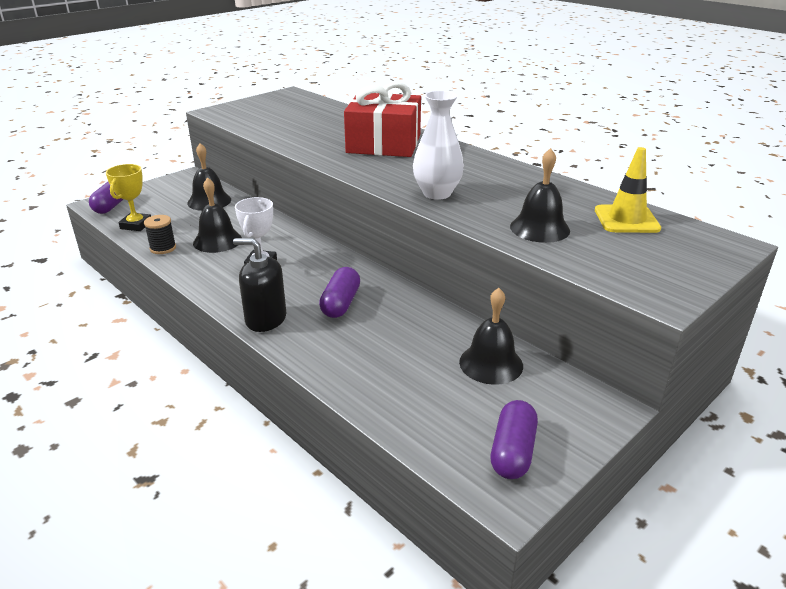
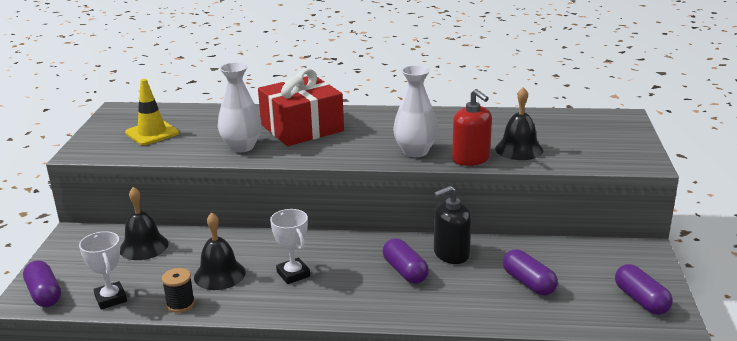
camera: 40 degrees left, 5 degrees down
(136, 225) = (111, 299): yellow trophy -> white trophy
(265, 319) = (372, 310): black soap dispenser -> black soap dispenser (451, 254)
(314, 142) = (242, 147): none -> white vase
(426, 370) = (528, 283): none -> purple capsule
(475, 218) = (471, 159): none -> red soap dispenser
(491, 363) = (556, 259): black bell -> none
(626, 219) = (553, 123): yellow traffic cone -> yellow traffic cone (152, 133)

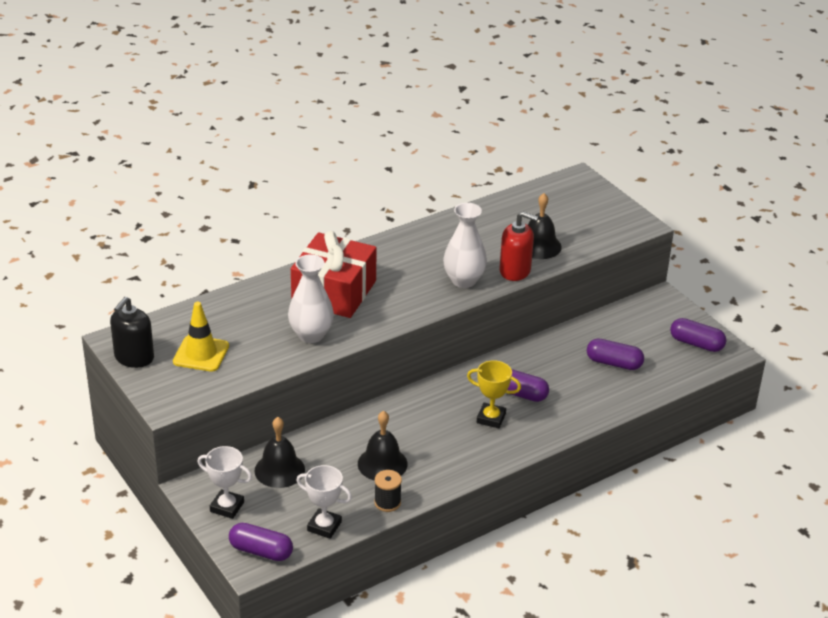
camera: 40 degrees left, 10 degrees up
(293, 274) = (439, 435): white trophy -> white trophy (227, 507)
(354, 279) = (491, 418): none -> yellow trophy
(451, 254) = (534, 362): black soap dispenser -> black soap dispenser (134, 357)

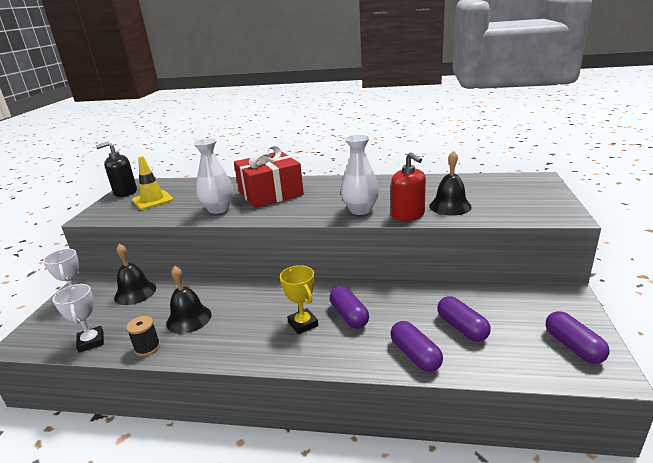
camera: 45 degrees right, 10 degrees down
(261, 551) = (39, 337): purple capsule -> purple capsule (415, 355)

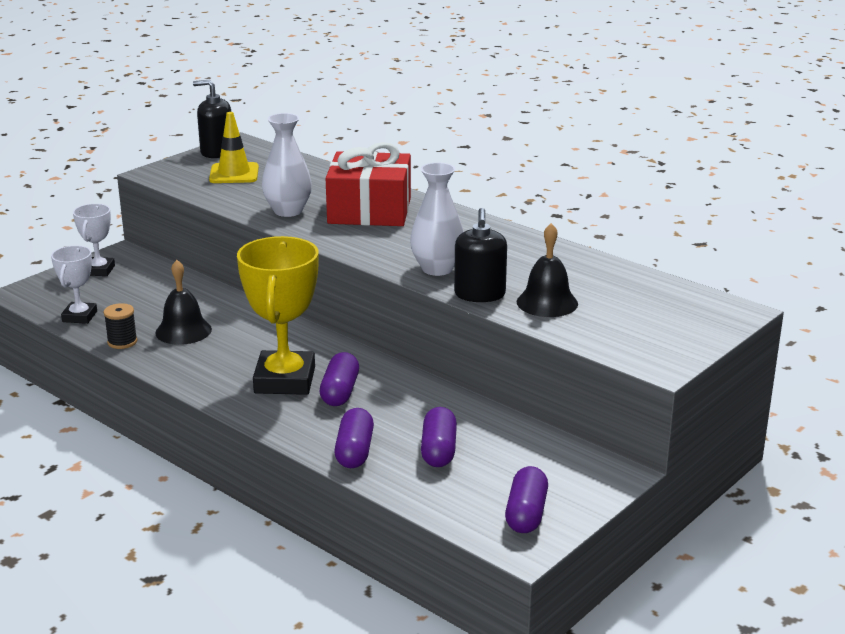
camera: 30 degrees right, 0 degrees up
(135, 293) = (158, 284): black bell -> none
(303, 324) = (285, 380): yellow trophy -> yellow trophy, size x1.85
(408, 215) = (479, 294): red soap dispenser -> black soap dispenser

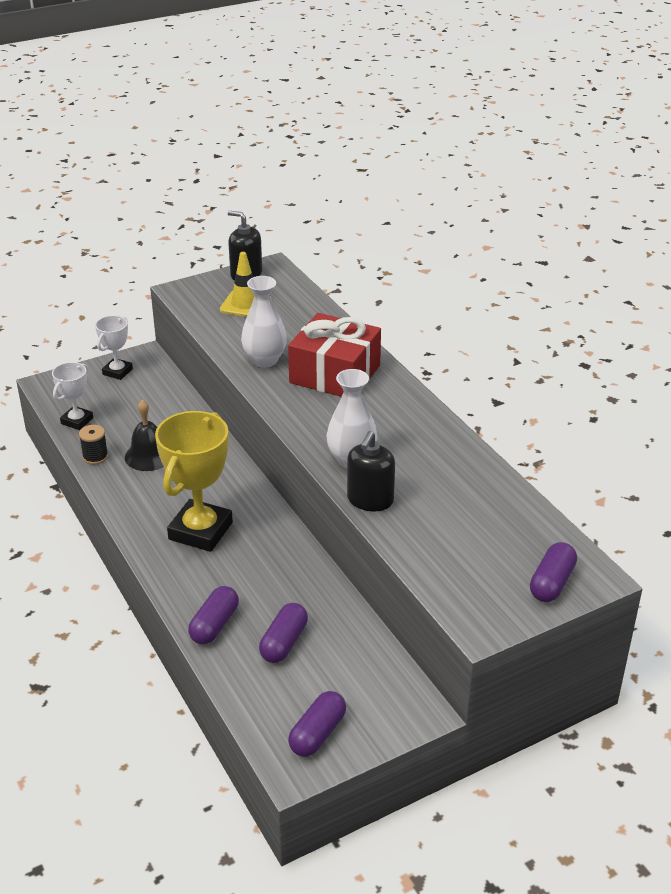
camera: 20 degrees right, 10 degrees up
(340, 392) = (238, 555): purple capsule -> purple capsule (552, 583)
(547, 302) = (424, 524): black bell -> none

